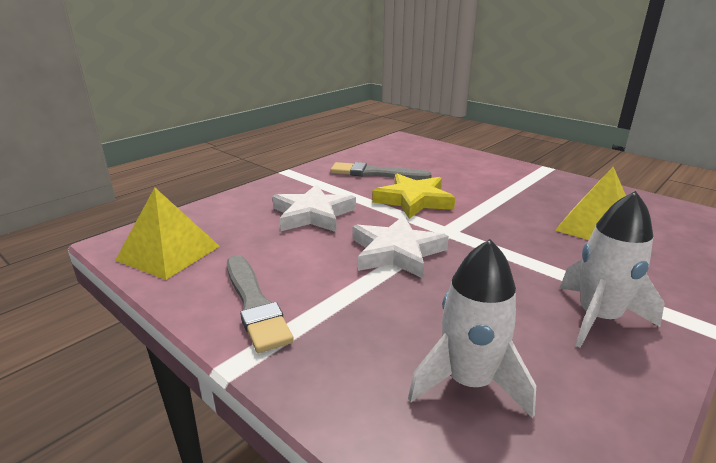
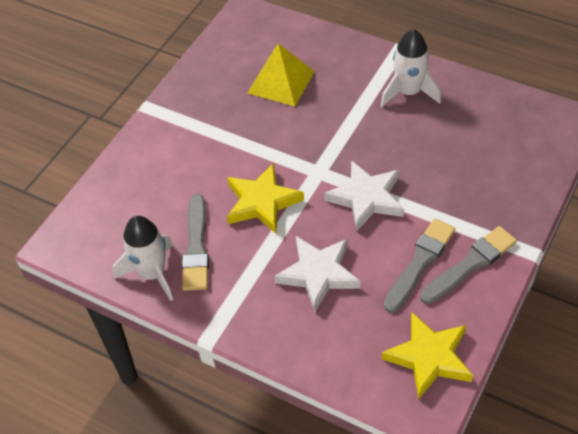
camera: 100 degrees left, 25 degrees up
(168, 253) = (429, 357): yellow pyramid -> yellow star
(285, 269) = (419, 262): none -> grey brush
(469, 382) = (491, 146): white rocket -> white rocket (152, 273)

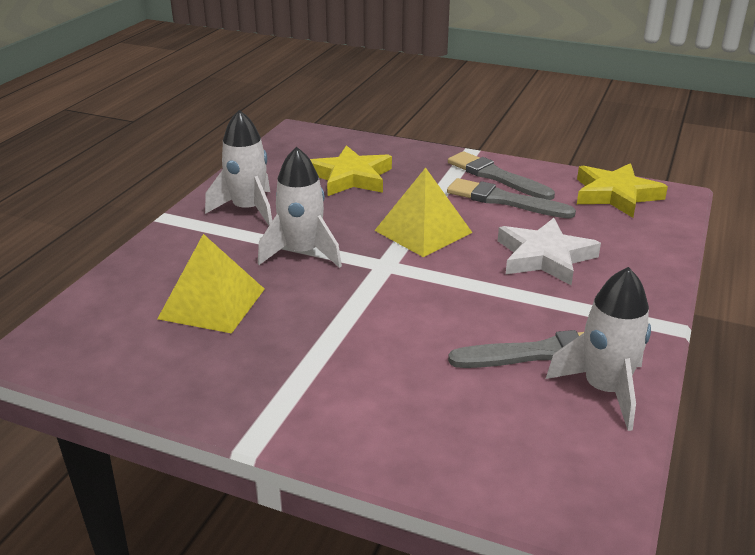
camera: 100 degrees left, 20 degrees down
(262, 202) = (446, 304): yellow star -> yellow star (351, 177)
(340, 125) = (302, 253): none -> white rocket
(367, 198) = (423, 231): white star -> yellow pyramid

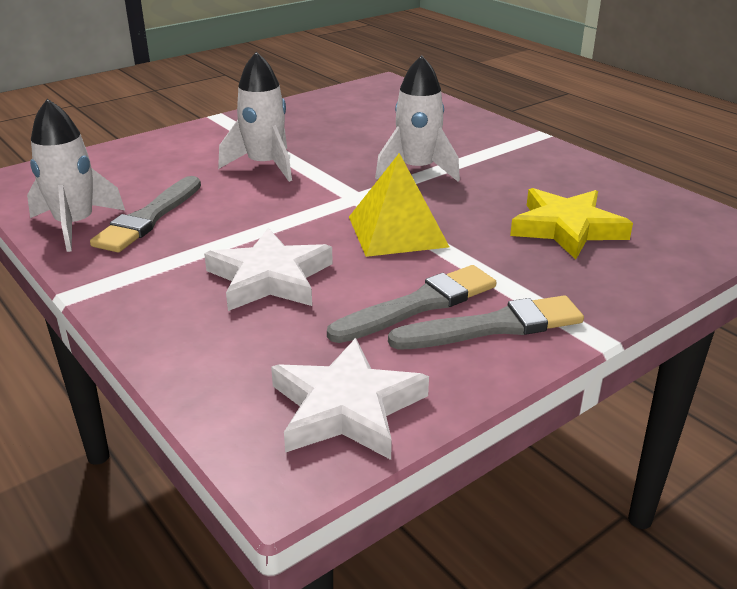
camera: 120 degrees right, 0 degrees up
(212, 303) = (378, 129): yellow pyramid -> none
(248, 210) = (526, 165): white rocket -> white rocket (264, 165)
(615, 195) = (346, 407): yellow star -> white star

